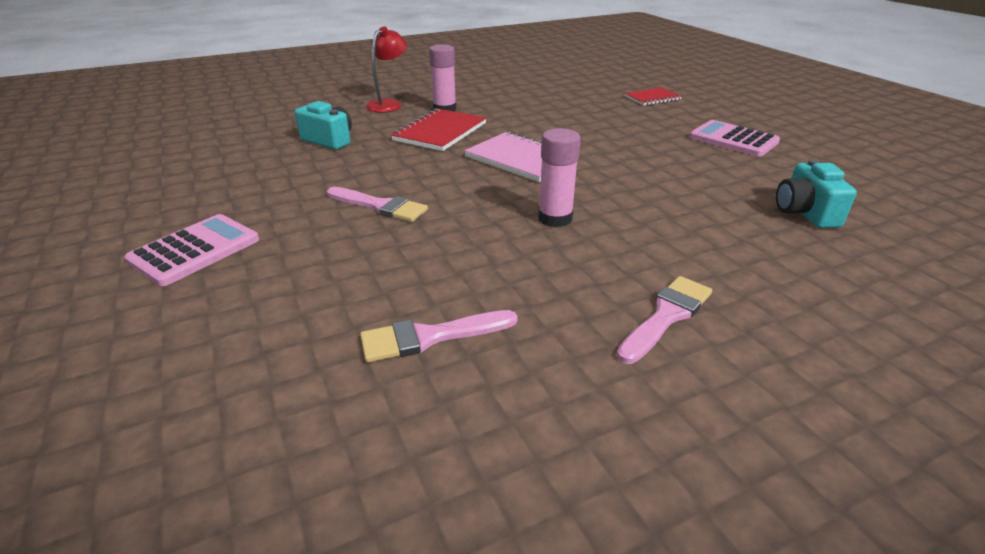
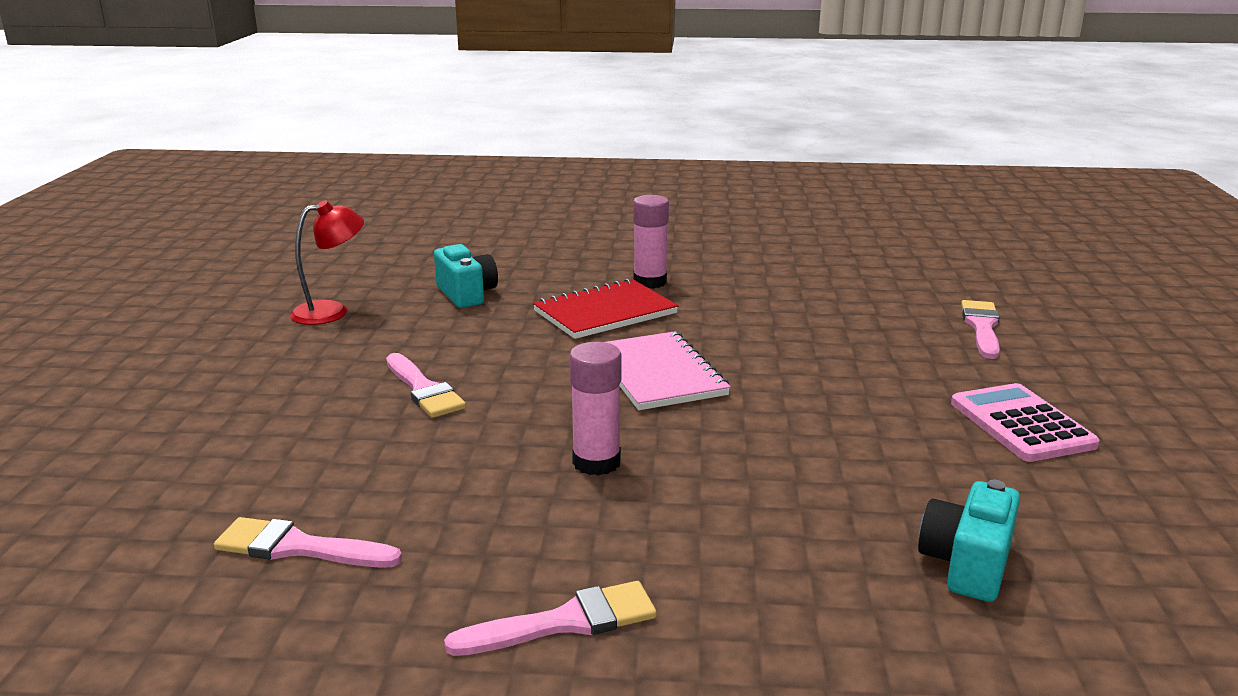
camera: 30 degrees right, 10 degrees down
(195, 250) = (207, 387): pink calculator -> none
(389, 104) = (590, 260): red lamp -> red lamp (331, 311)
(652, 98) = (982, 327): red notebook -> pink brush

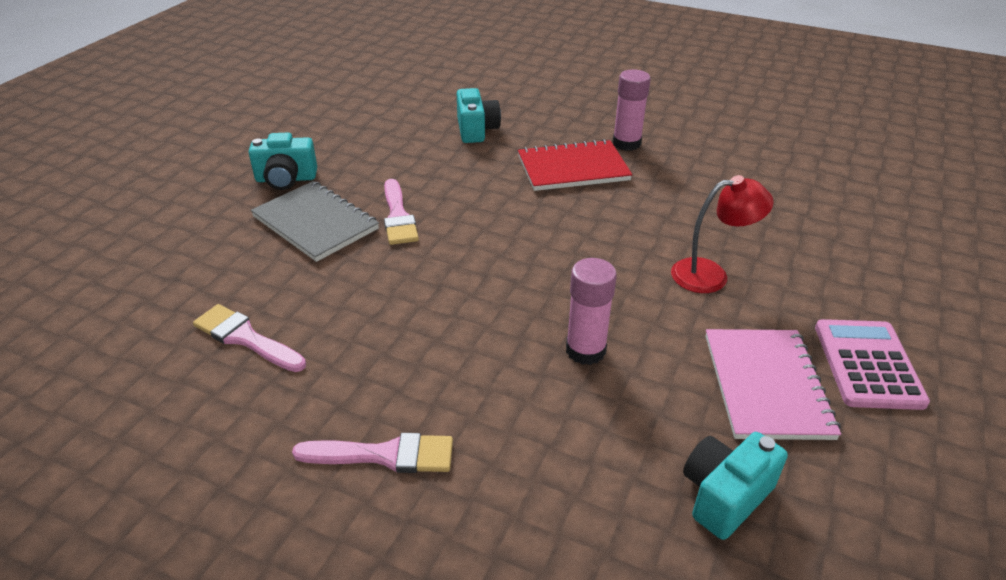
camera: 20 degrees right, 15 degrees up
(247, 377) = (286, 179): none -> turquoise camera
(317, 414) = (315, 223): none -> grey notebook
(331, 311) = (372, 128): red lamp -> red lamp (711, 274)
(596, 462) = (485, 315): pink glue stick -> pink glue stick (585, 350)
(658, 374) = (580, 239): pink notebook -> pink notebook (766, 385)
(982, 327) = (897, 249): pink brush -> none

